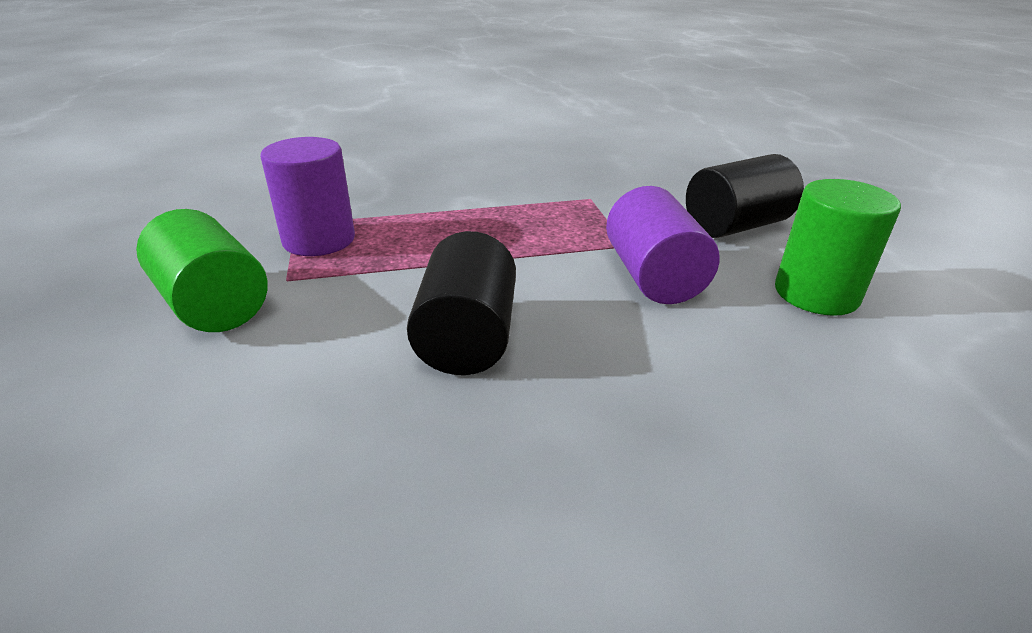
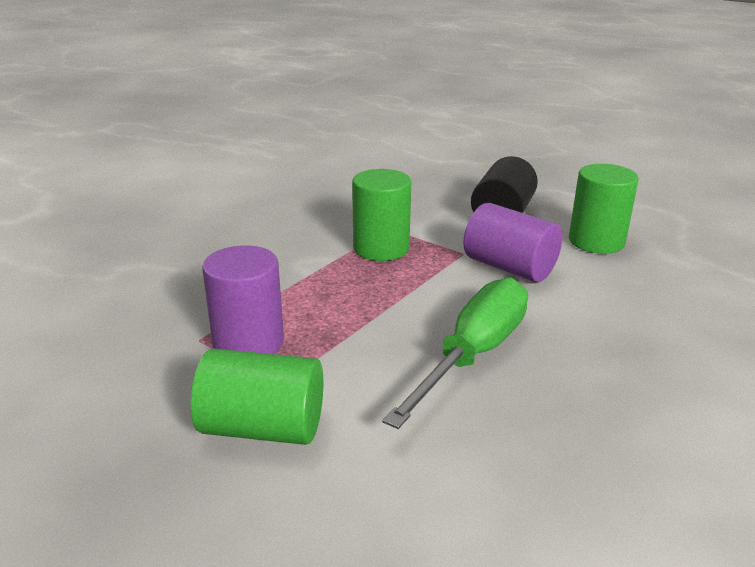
camera: 40 degrees left, 5 degrees down
(467, 337) = (473, 355): black cylinder -> green screwdriver
(551, 211) = (381, 248): none -> green cylinder

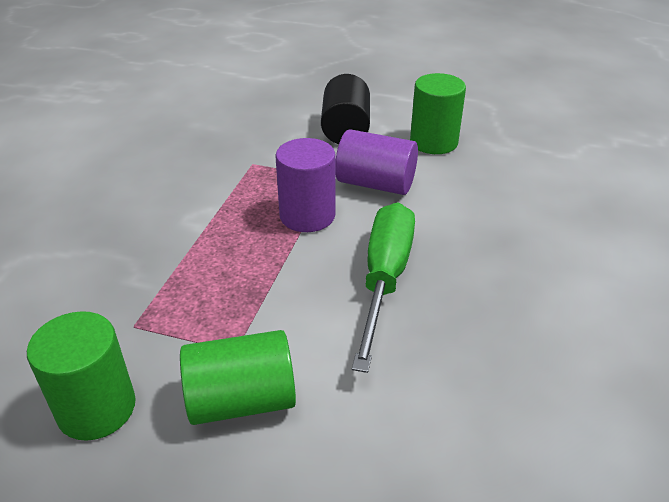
camera: 20 degrees left, 10 degrees up
(248, 343) = (183, 317): purple cylinder -> purple cylinder (307, 216)
(381, 248) = (255, 187): green cylinder -> green cylinder (96, 408)

